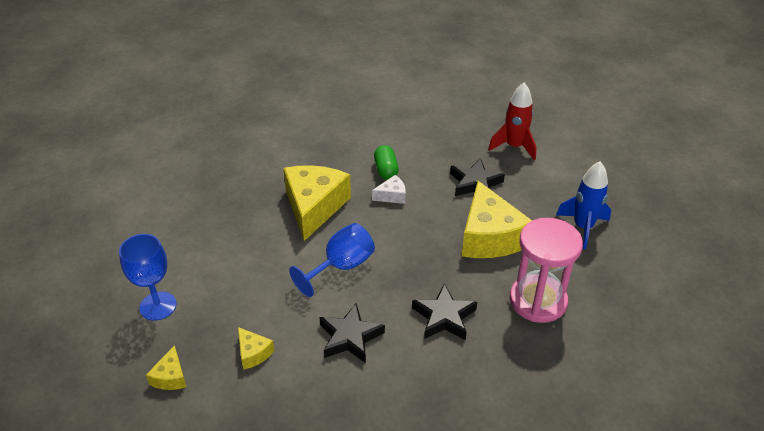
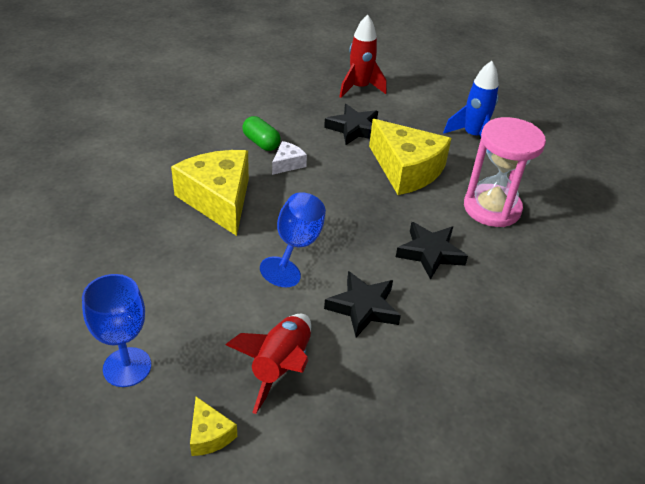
camera: 35 degrees left, 0 degrees up
(253, 353) = (280, 366): yellow cheese -> red rocket

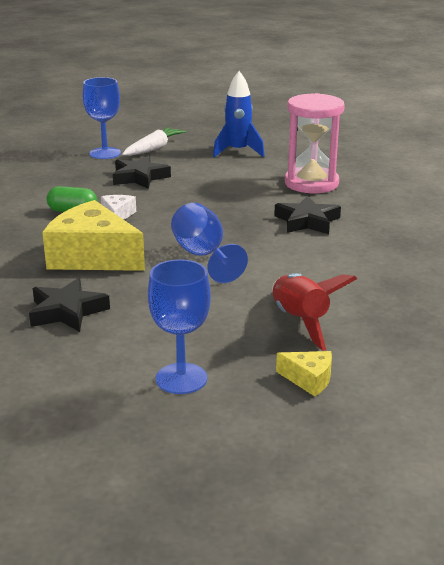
camera: 35 degrees left, 15 degrees down
(359, 88) = (105, 153): red rocket -> blue goblet
(363, 308) = (307, 267): black star -> black star (67, 311)
(404, 100) = (153, 149): none -> white carrot
(406, 170) = (218, 185): yellow cheese -> none

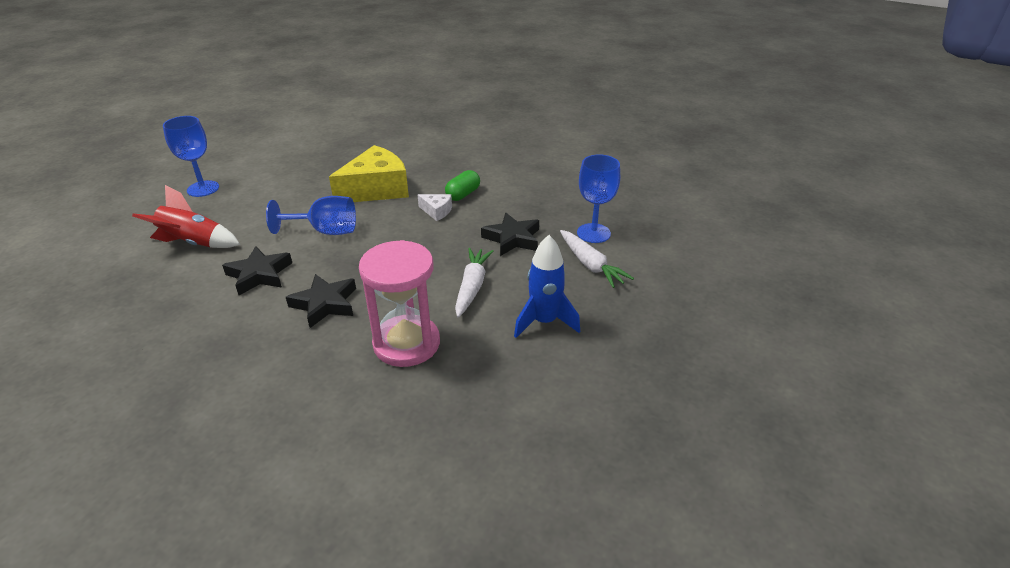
camera: 115 degrees right, 10 degrees up
(67, 311) = (315, 170): black star -> black star (259, 275)
(223, 178) = (472, 287): none -> white carrot
(309, 379) = (141, 226): yellow cheese -> none

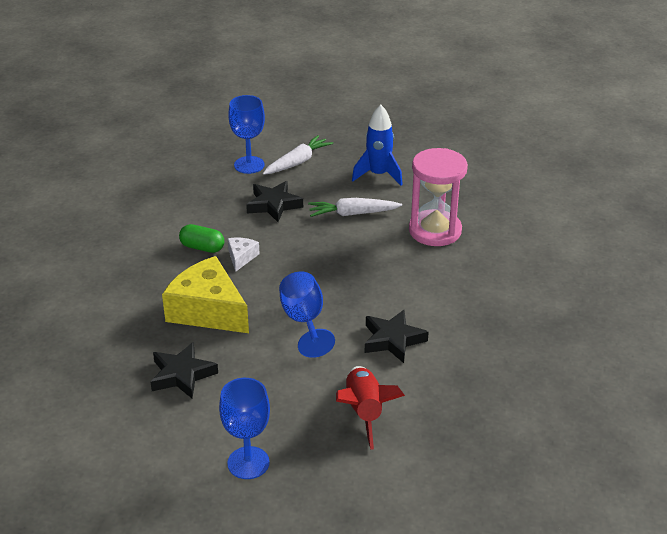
camera: 105 degrees left, 0 degrees up
(325, 304) = (412, 285): black star -> black star (182, 375)

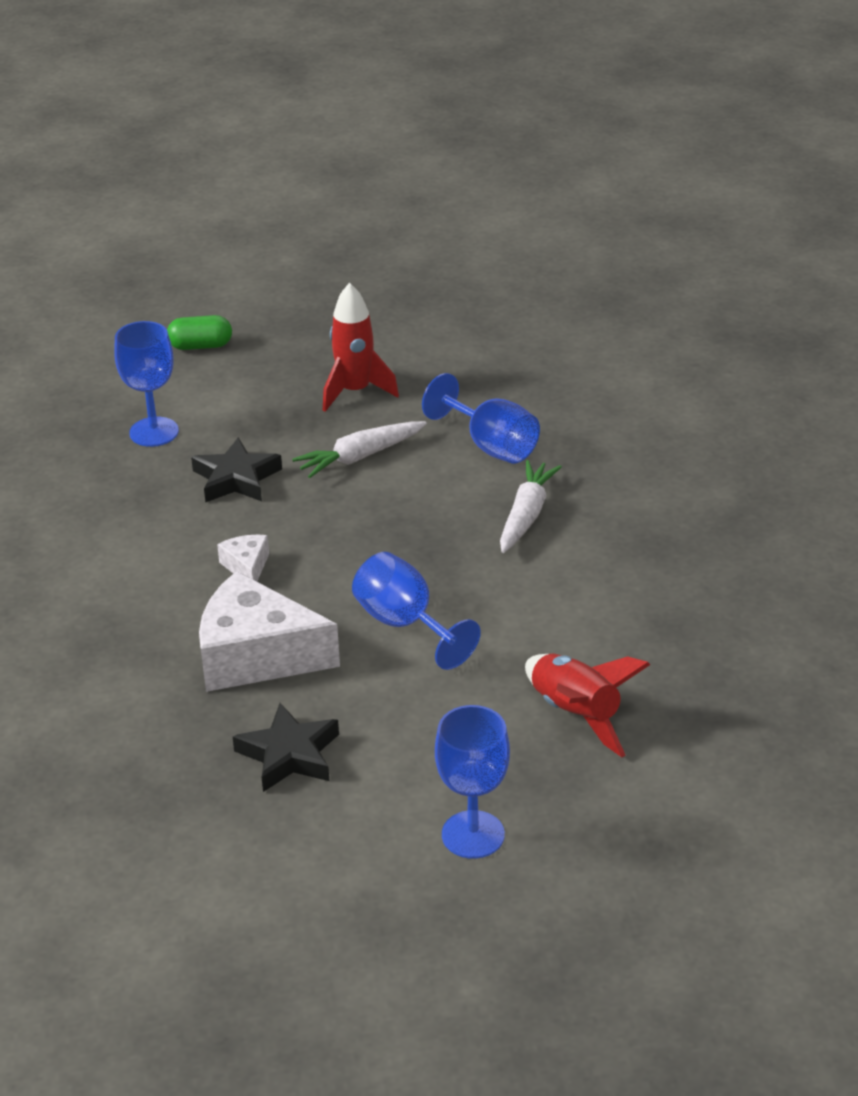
camera: 25 degrees left, 0 degrees up
(202, 247) = (177, 571): green capsule -> green capsule (200, 346)
(208, 310) = (256, 655): yellow cheese -> white cheese
(297, 162) = (223, 407): white carrot -> white carrot (526, 515)
(378, 175) = (355, 392): blue rocket -> red rocket
(393, 340) = (543, 609): black star -> none
(435, 231) = (491, 446): pink hourglass -> blue goblet

